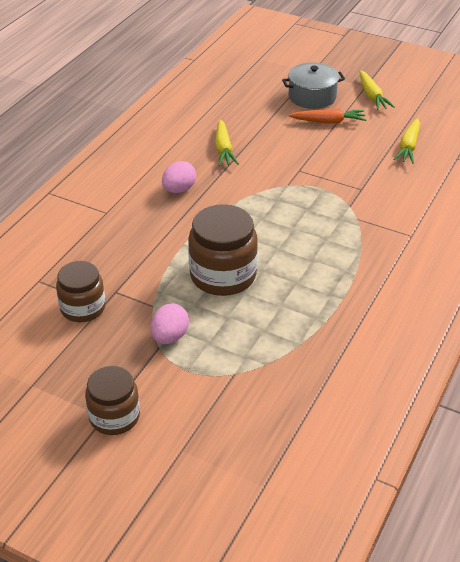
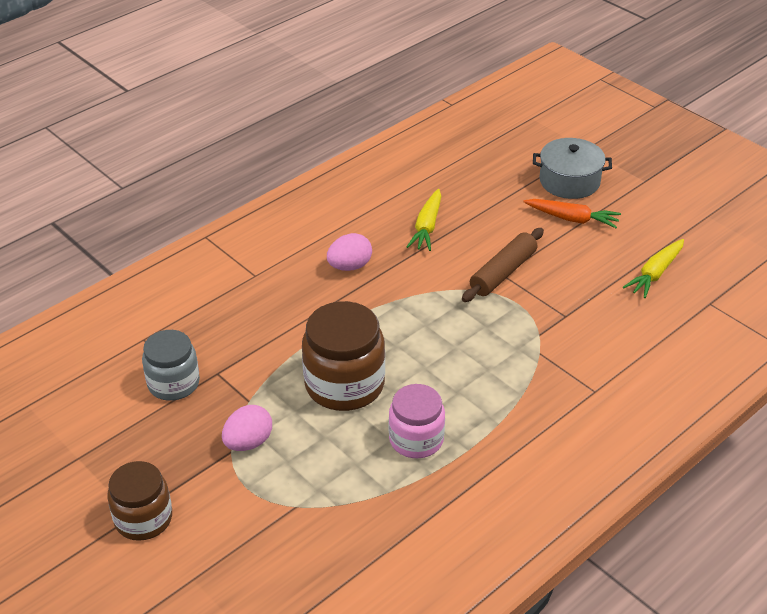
camera: 20 degrees right, 0 degrees up
(83, 308) = (173, 383): brown jar -> grey jar
(299, 169) = (503, 272): none -> brown rolling pin
(300, 301) = (416, 439): none -> pink jar
(372, 96) = (645, 196): yellow carrot -> none

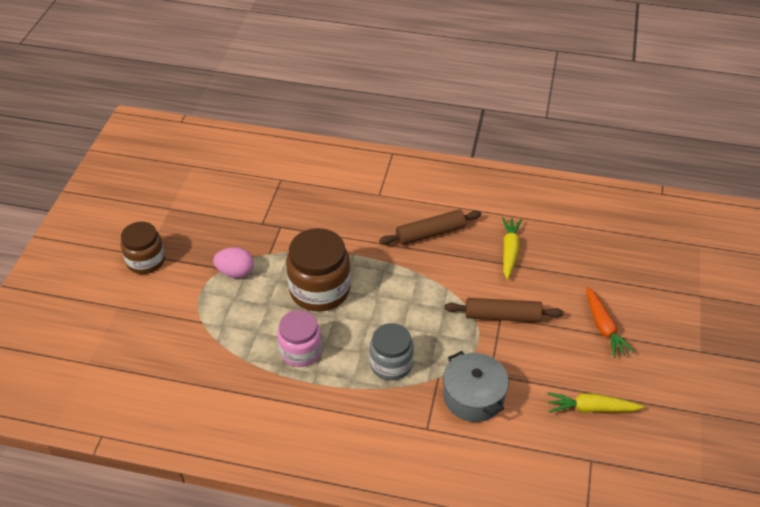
camera: 55 degrees right, 5 degrees up
(173, 383) = (256, 213): grey jar -> grey jar (391, 364)
(350, 266) = (430, 234): pink egg -> brown rolling pin
(427, 227) = (509, 251): yellow carrot -> yellow carrot turned 120 degrees clockwise
(569, 181) = (647, 304): grey pot -> grey pot (473, 397)

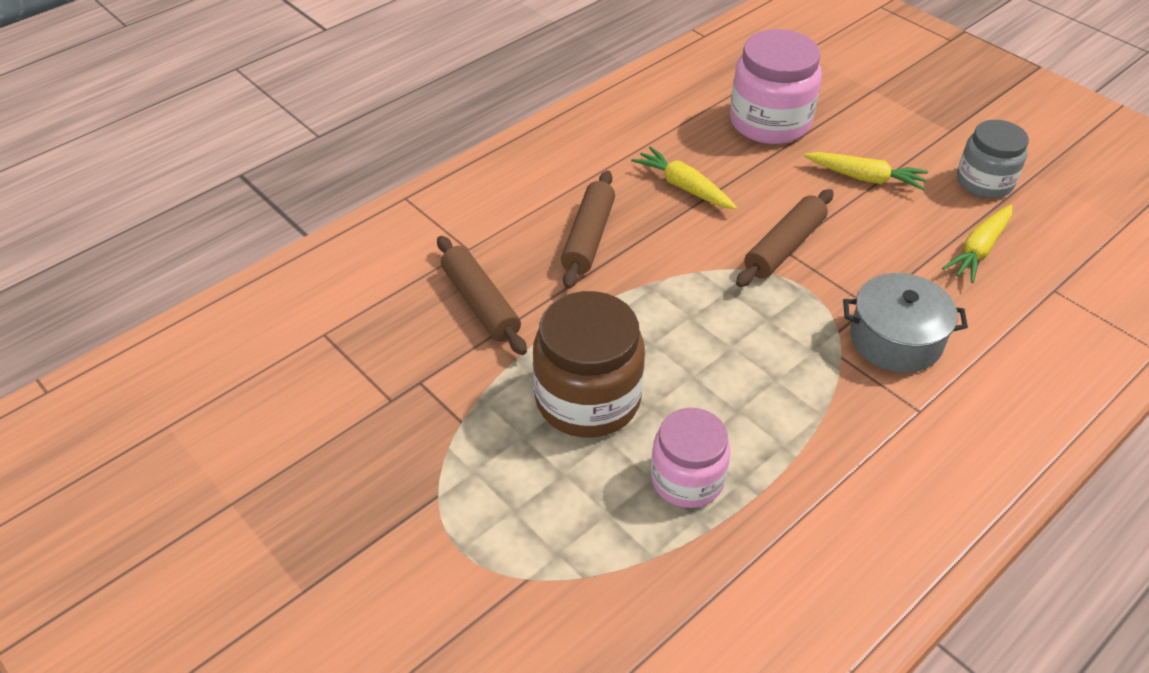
camera: 55 degrees left, 0 degrees up
(146, 261) = (317, 597): brown jar -> none
(235, 272) = (461, 482): pink egg -> none
(346, 219) = (480, 303): none -> brown rolling pin
(391, 364) = (785, 391): grey jar -> grey jar (984, 182)
(604, 327) = (865, 178): orange carrot -> yellow carrot
(609, 261) = (770, 122): none -> pink jar

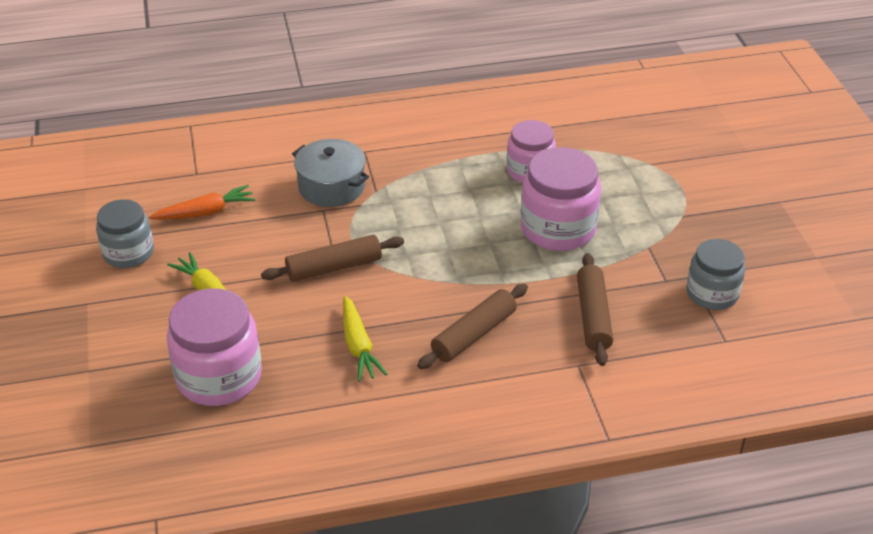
camera: 150 degrees left, 5 degrees down
(357, 387) = (712, 293): none -> grey jar
(588, 399) = (558, 228): brown jar -> pink jar
(978, 250) = (205, 212): yellow carrot -> orange carrot

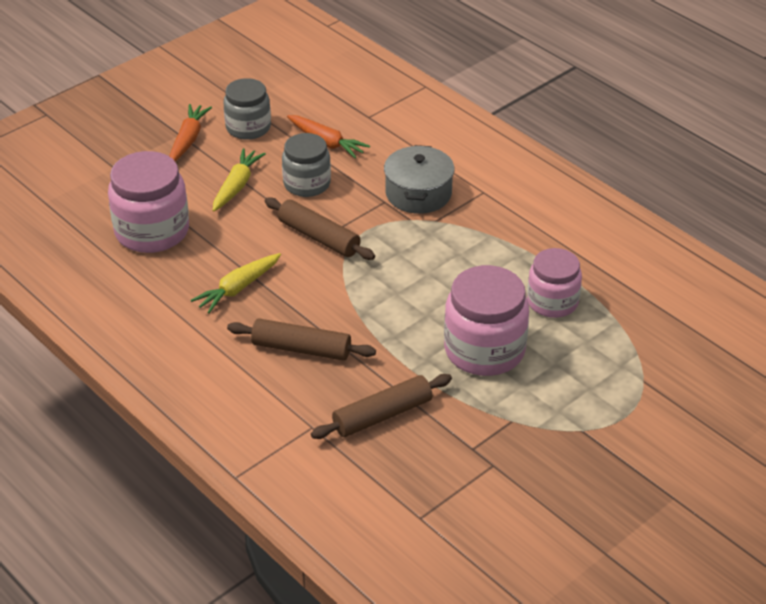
camera: 60 degrees right, 0 degrees up
(102, 300) = (188, 139): none -> orange carrot
(712, 293) = (480, 488): grey jar -> grey jar (307, 184)

